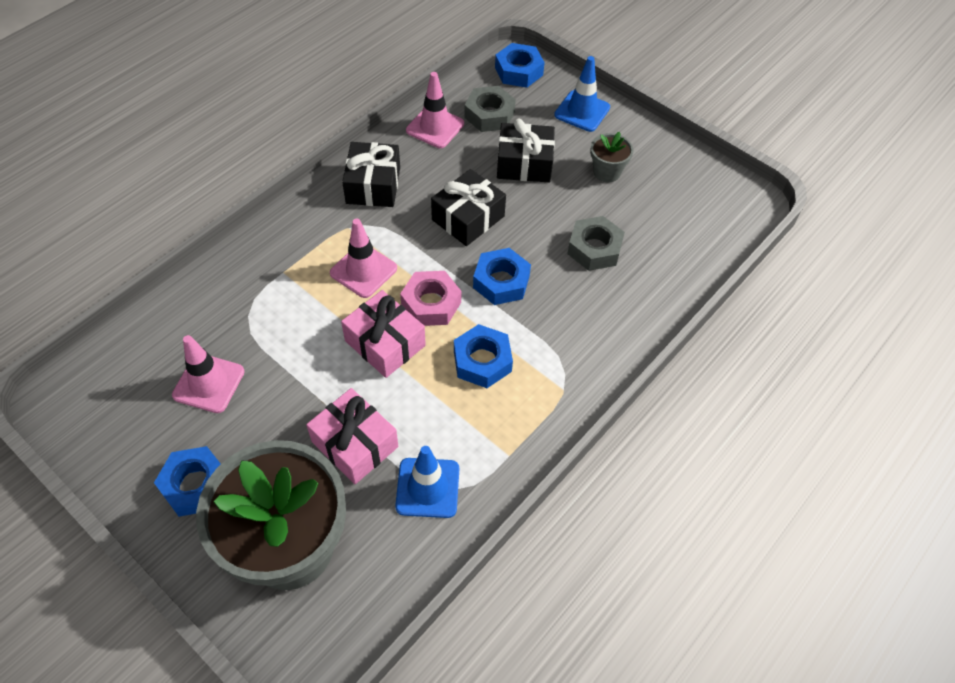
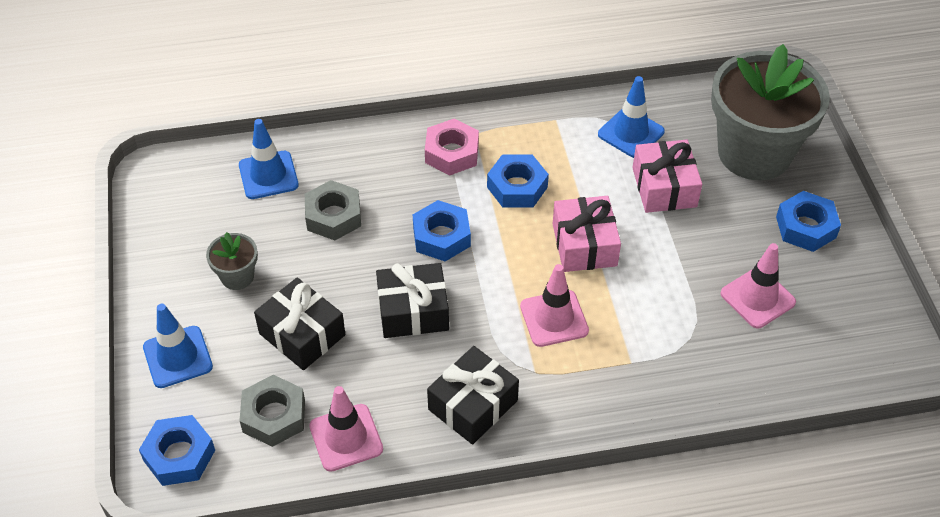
camera: 140 degrees left, 5 degrees down
(431, 303) = (518, 254): pink nut -> pink nut (452, 153)
(676, 250) = (268, 175): none -> blue traffic cone

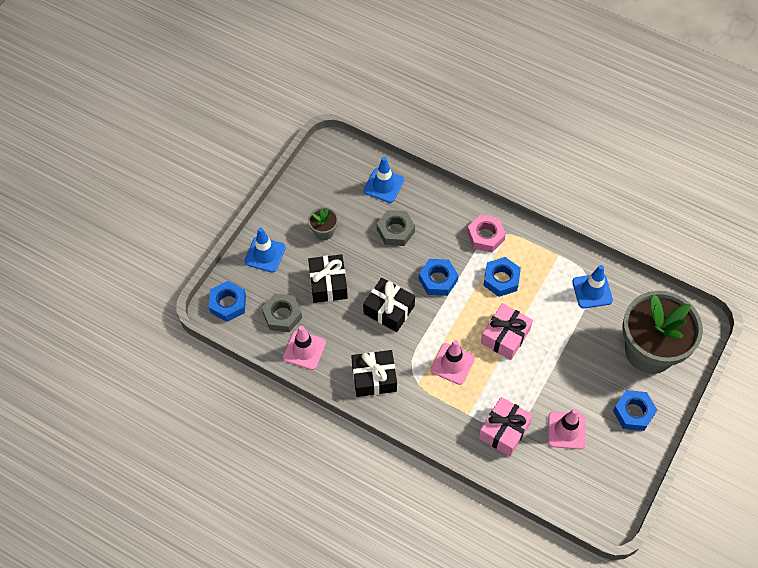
camera: 40 degrees right, 10 degrees up
(664, 187) = (579, 335): pink gift -> pink gift (504, 430)

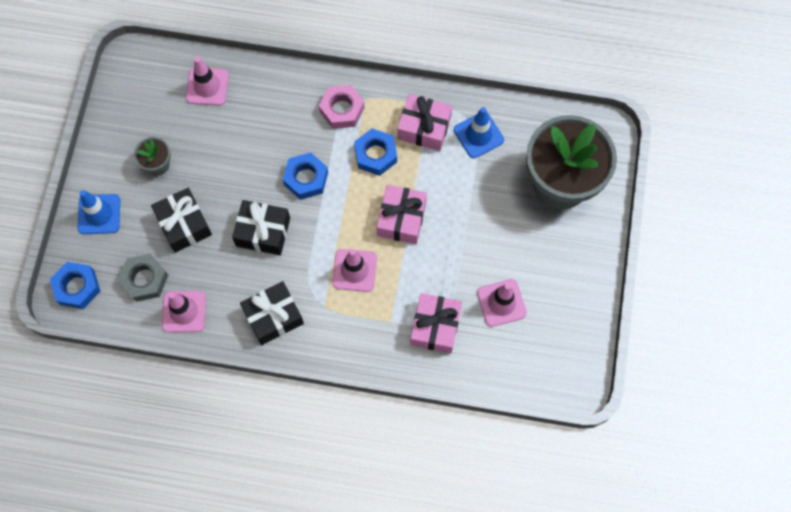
camera: 20 degrees left, 10 degrees up
(383, 185) = (207, 86): blue traffic cone -> pink traffic cone
(395, 231) = (239, 136): grey nut -> none
(548, 271) = (424, 128): none -> pink gift
(633, 413) = (565, 258): blue nut -> none

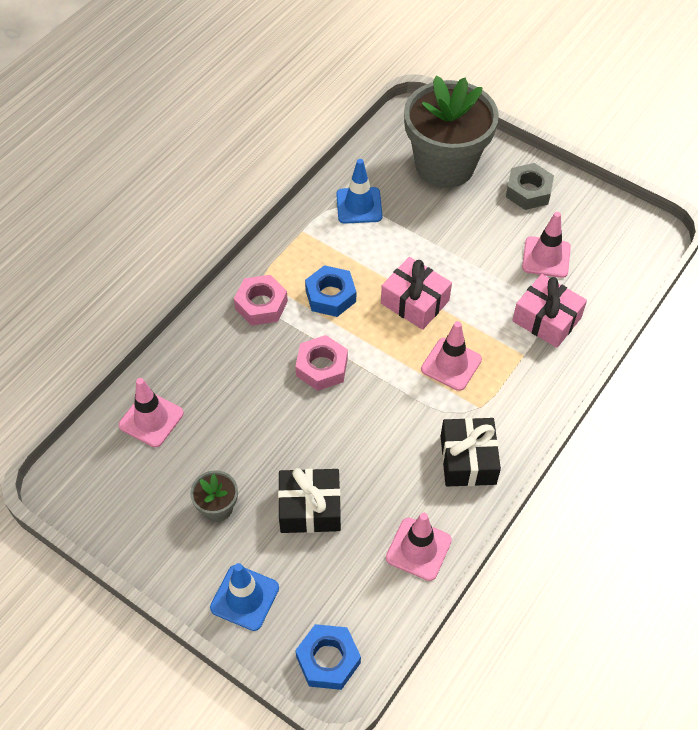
camera: 65 degrees left, 15 degrees down
(144, 279) = (357, 577): grey nut -> grey nut (528, 191)
(263, 232) = (362, 431): black gift -> none
(306, 178) = (322, 367): blue nut -> pink nut
(424, 128) = (325, 245): pink gift -> none

